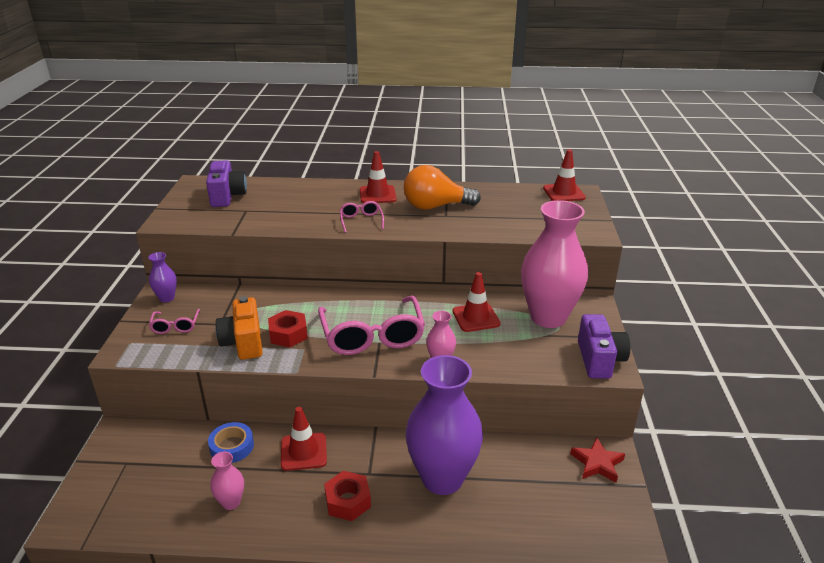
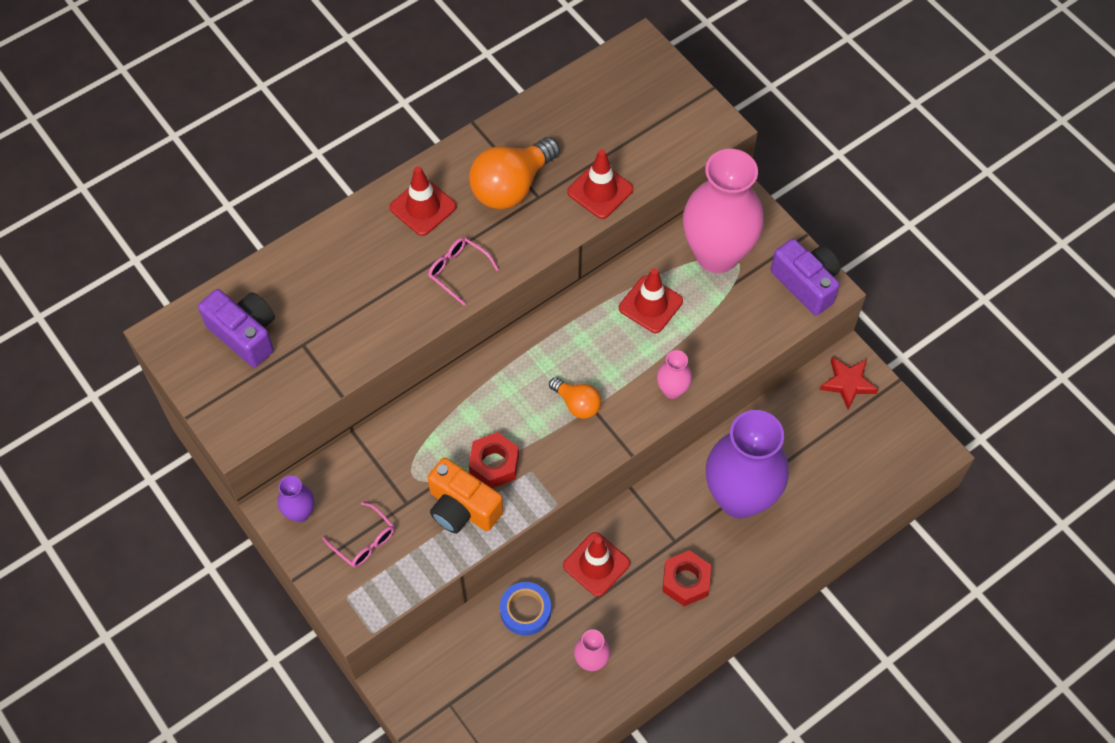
camera: 40 degrees left, 30 degrees up
(372, 335) = (577, 404): pink glasses -> orange light bulb
(564, 193) = (625, 62): red traffic cone -> red traffic cone (600, 190)

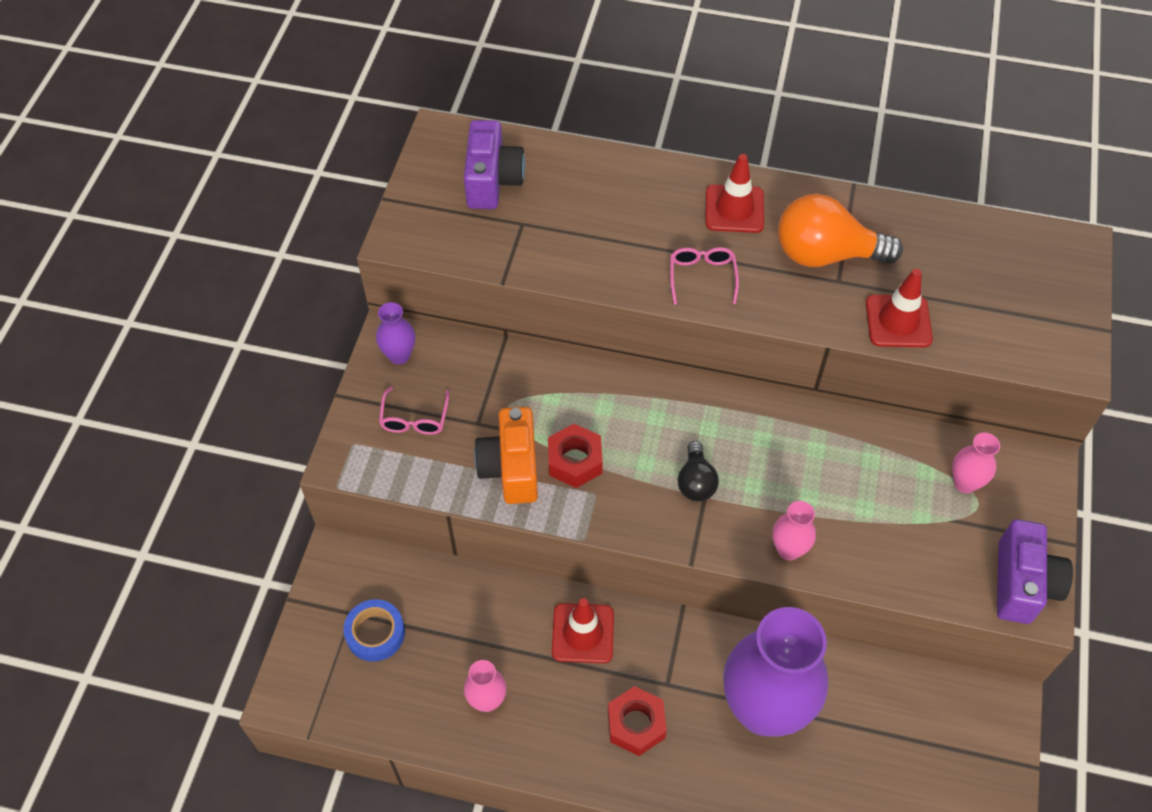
camera: 50 degrees right, 5 degrees down
(525, 611) = (488, 608): blue tape -> blue tape (375, 633)
(577, 404) = (695, 482): orange light bulb -> black light bulb
(650, 304) = (854, 467): red traffic cone -> none
(717, 254) = (965, 483): pink vase -> pink vase, size x0.43
(848, 383) = (981, 720): red star -> none

